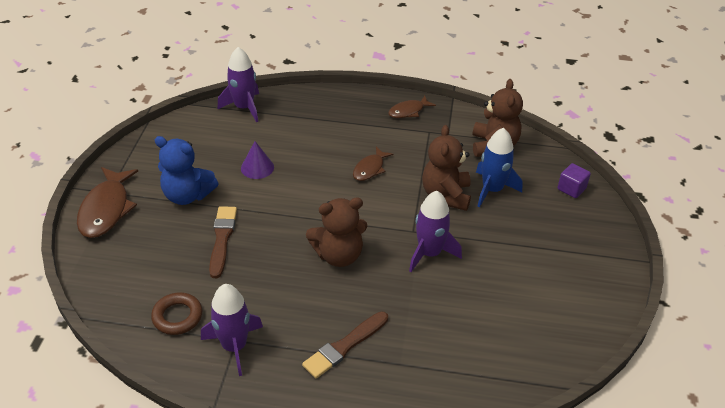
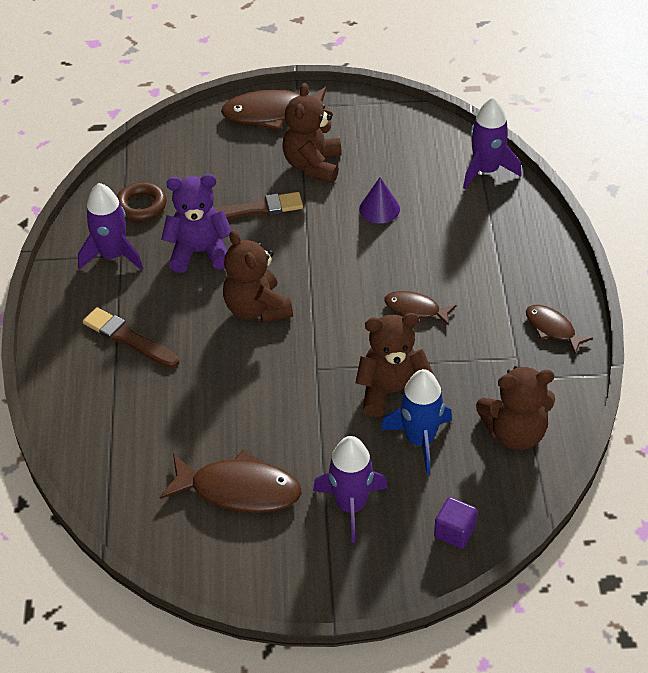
camera: 80 degrees right, 5 degrees up
(187, 195) = (313, 165): blue teddy bear -> brown teddy bear
(258, 282) = (199, 252): none -> purple teddy bear
(429, 253) = (283, 390): purple rocket -> purple rocket (351, 506)
(524, 294) = (239, 490): none -> brown fish

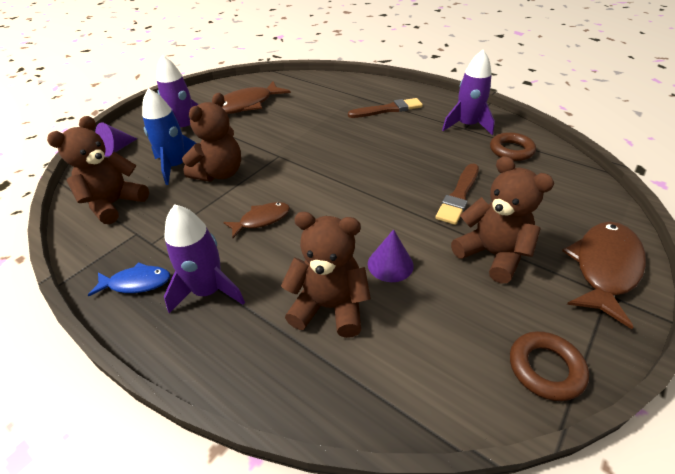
camera: 130 degrees right, 5 degrees down
(199, 252) = (435, 155): purple teddy bear -> none
(257, 309) = (355, 155): brown teddy bear -> brown teddy bear (329, 307)
(389, 115) = (545, 368): none -> brown ring
(454, 532) = (116, 149): purple cube -> purple cone
(486, 170) = (363, 394): purple rocket -> purple rocket (208, 291)
(552, 329) = (136, 283): brown fish -> blue fish

